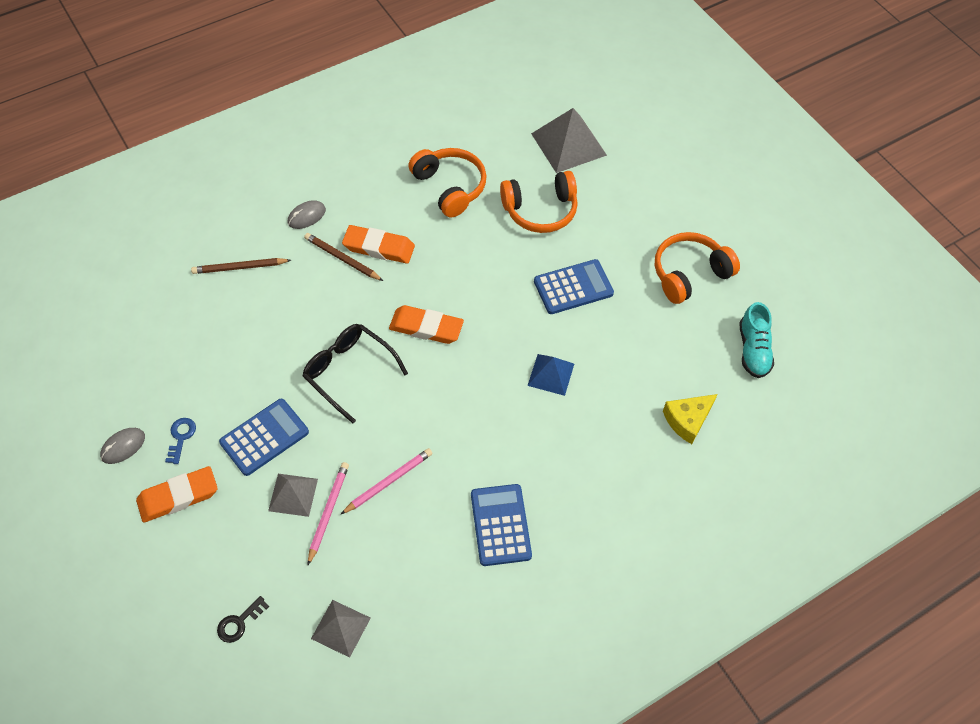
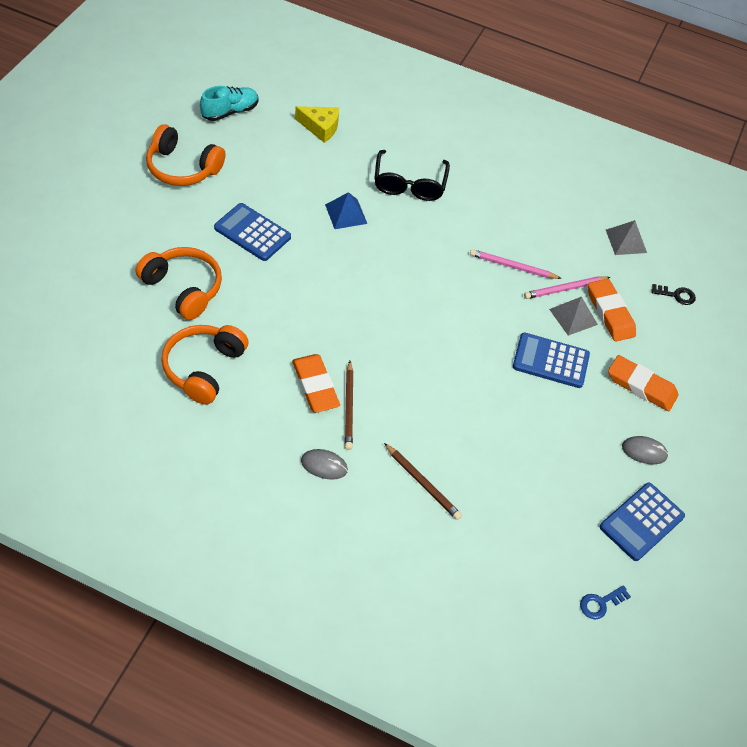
camera: 130 degrees left, 5 degrees down
(181, 437) = (601, 416): blue key -> blue key (600, 603)
(349, 372) = (451, 339): black glasses -> black glasses (409, 184)
(426, 327) = (369, 309): orange eraser -> orange eraser (610, 313)
(500, 525) = (485, 192): blue calculator -> blue calculator (641, 522)
(568, 144) = (83, 302): grey pyramid -> none

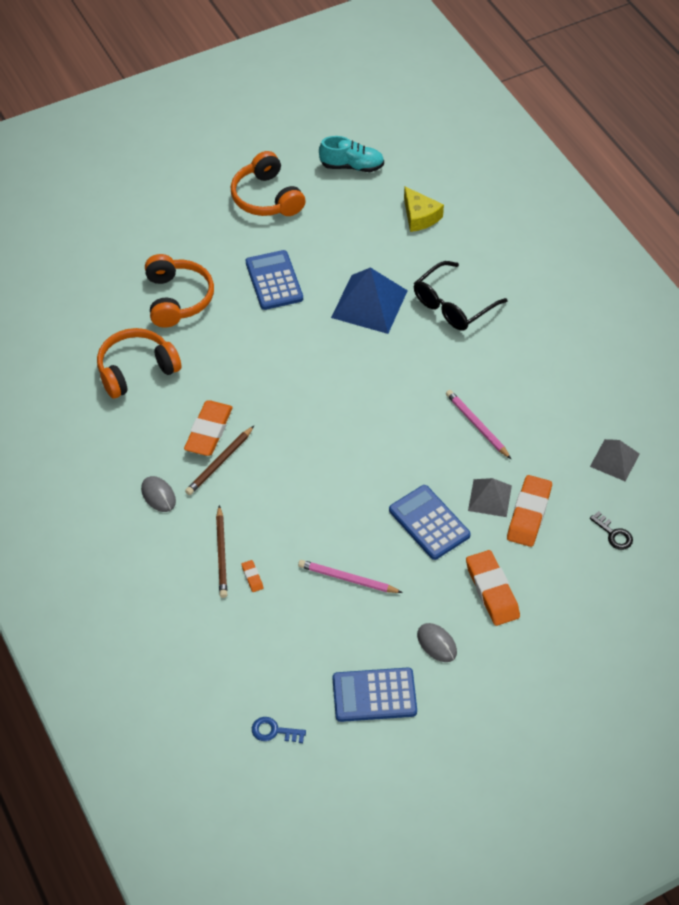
camera: 45 degrees right, 0 degrees up
(346, 214) = (369, 304): blue pyramid -> blue pyramid, size x1.69
(464, 487) = (252, 577): none -> orange eraser
(565, 289) = (507, 470): pink pencil -> pink pencil (347, 579)

